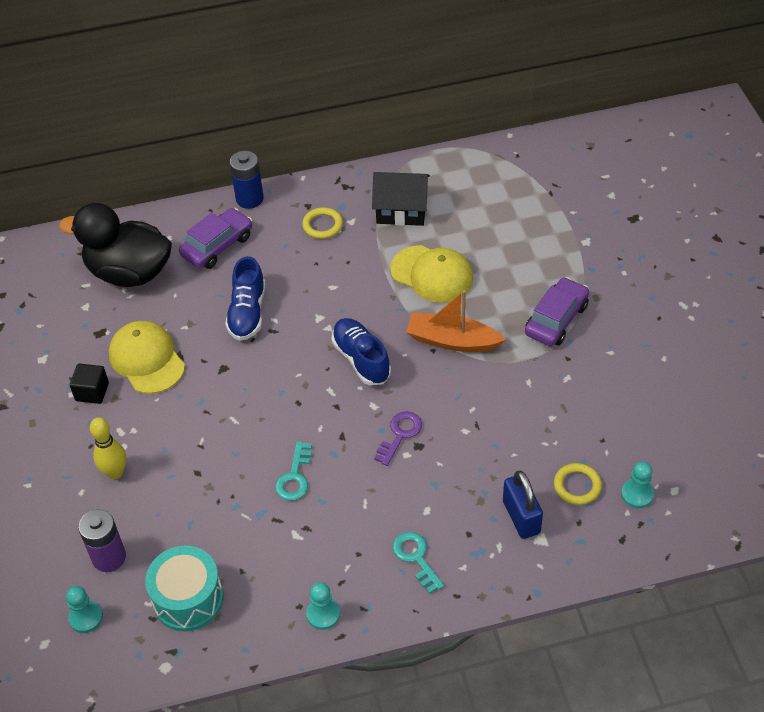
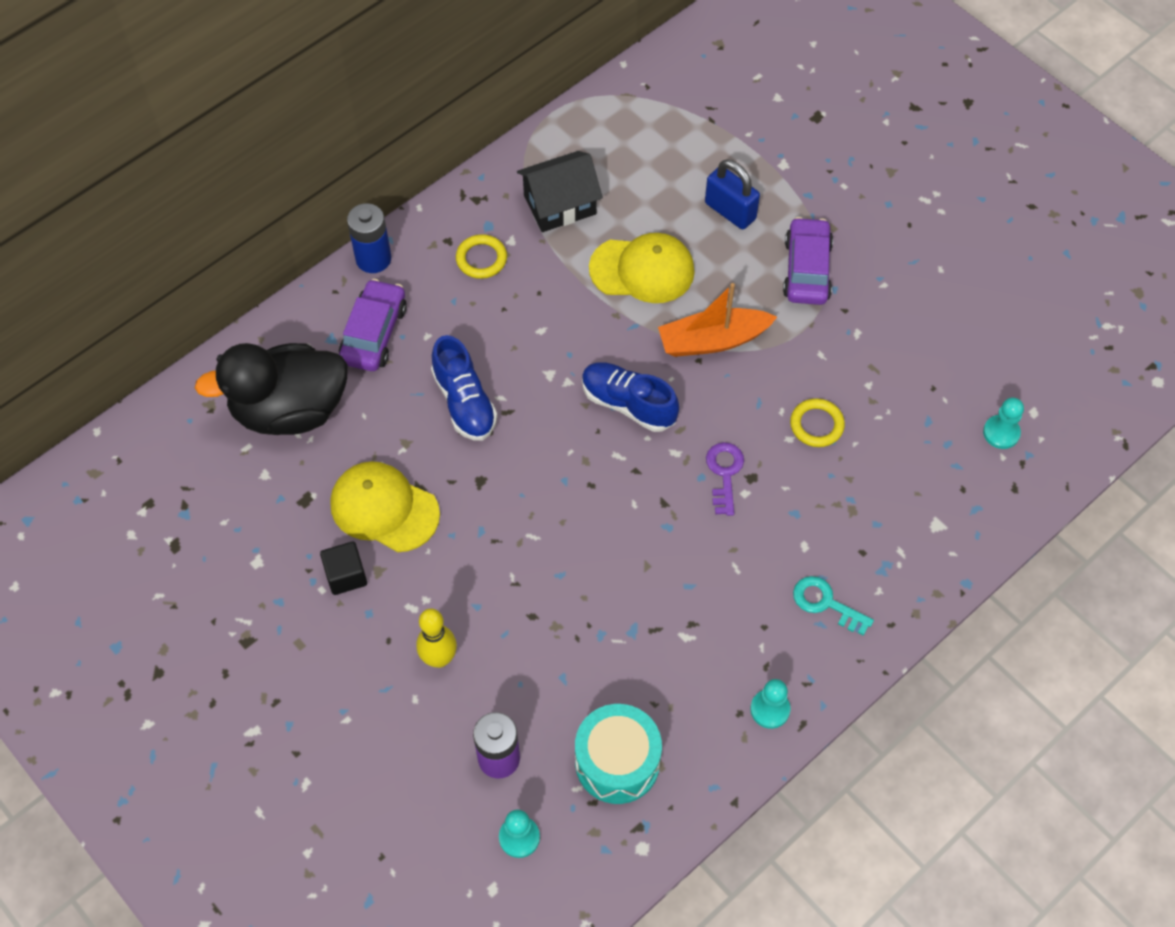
camera: 30 degrees left, 10 degrees up
(295, 477) = (642, 572): turquoise key -> none
(521, 517) = (903, 509): blue padlock -> blue padlock (730, 211)
(577, 486) = (938, 450): yellow ring -> yellow ring (816, 425)

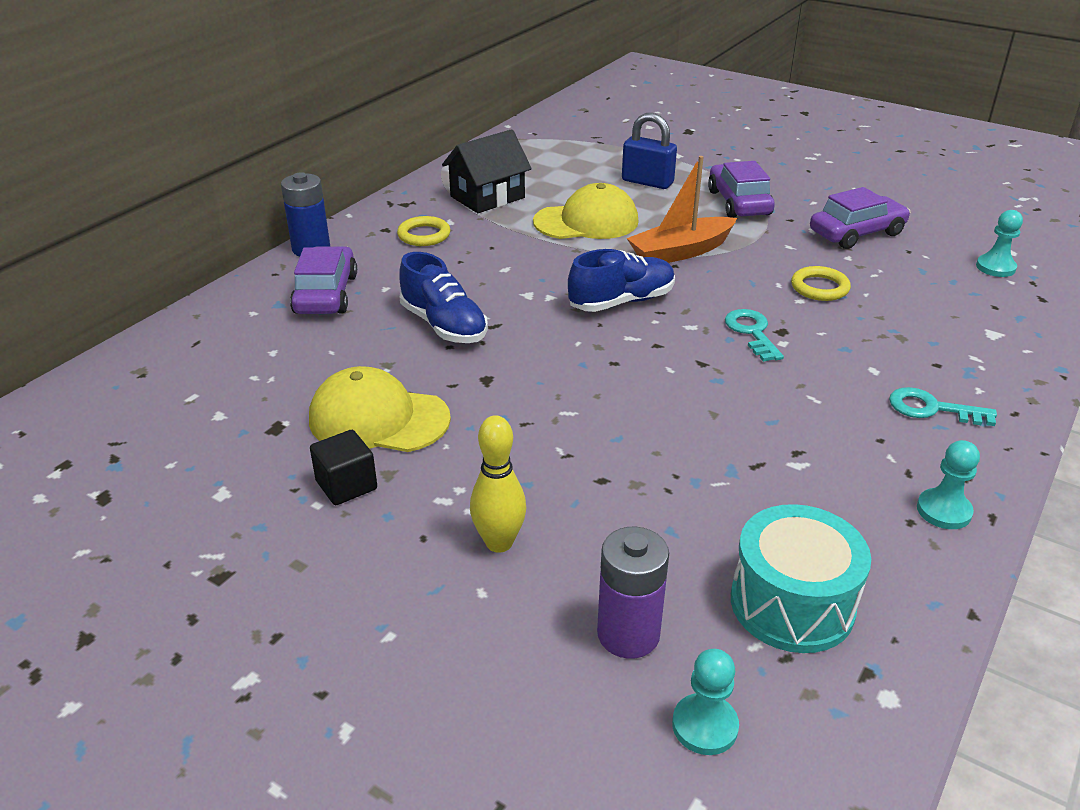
camera: 15 degrees left, 25 degrees down
(290, 410) = (241, 360): black duck -> none
(628, 404) = (621, 302): blue shoe -> blue shoe turned 135 degrees clockwise
(724, 474) = (752, 332): purple key -> turquoise key
(898, 348) = (856, 233): none -> purple car

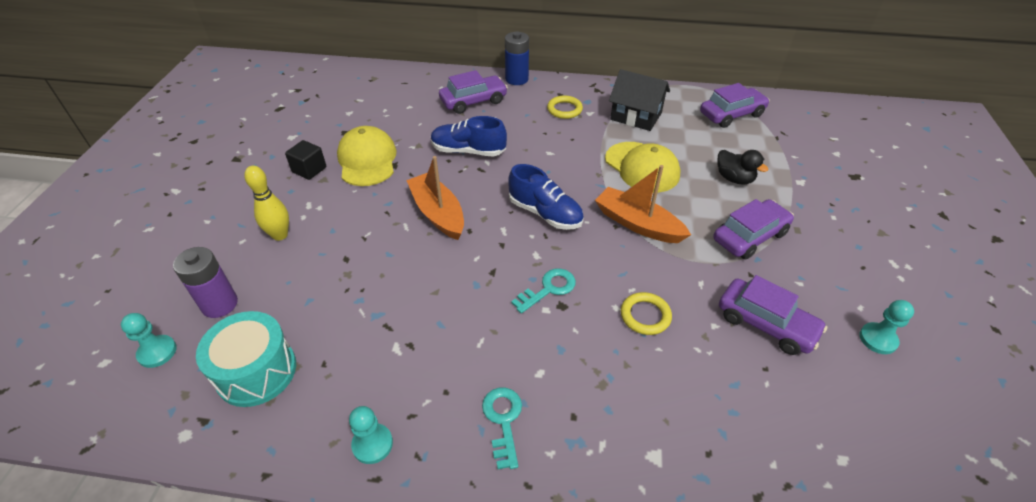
camera: 65 degrees right, 10 degrees up
(444, 325) = (468, 151): blue shoe -> blue shoe turned 75 degrees clockwise
(539, 149) = (731, 114): none -> purple car
(561, 379) = (438, 213): none -> orange boat
(647, 182) = (734, 178): blue padlock -> black duck
(995, 267) = (792, 447): turquoise pawn -> turquoise pawn (878, 339)

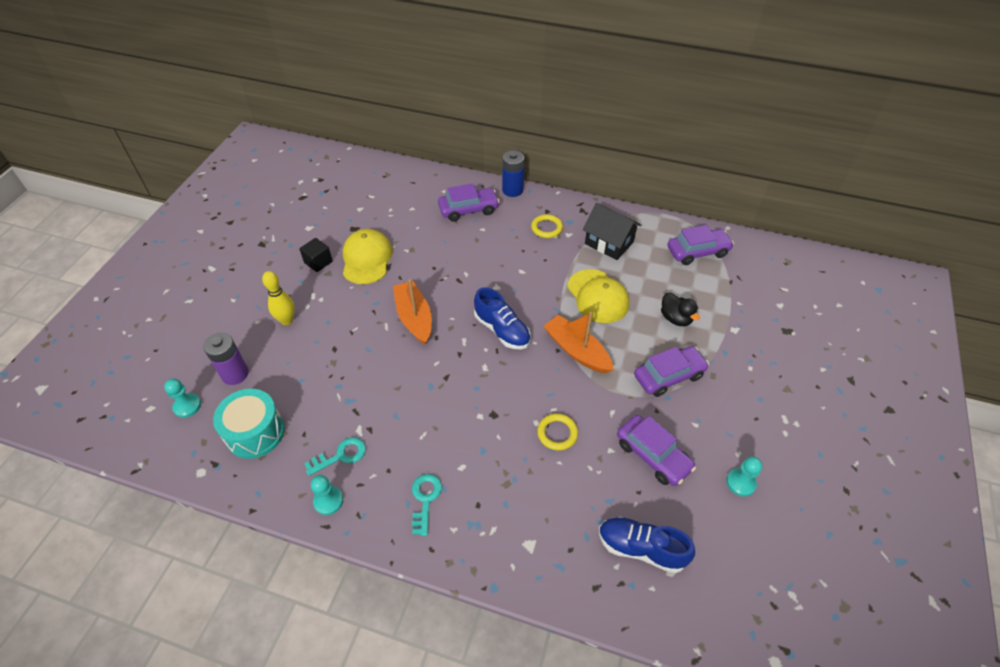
camera: 10 degrees right, 5 degrees up
(468, 151) = (452, 261): blue shoe -> blue shoe (641, 548)
(548, 289) = (486, 399): turquoise key -> turquoise key (340, 456)

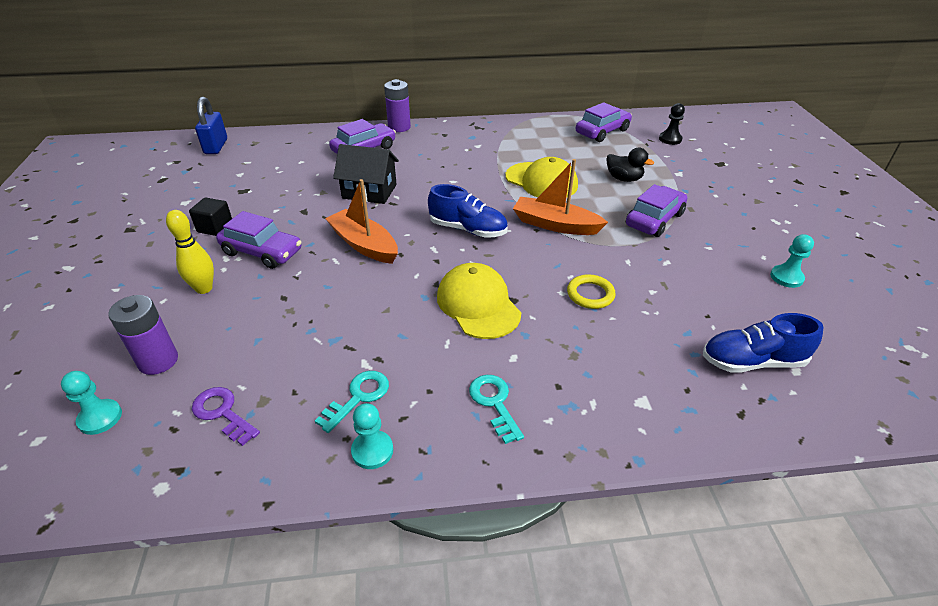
camera: 25 degrees left, 10 degrees down
(255, 432) = (223, 413): turquoise drum -> purple key
(355, 170) = (216, 146): none -> blue padlock
(367, 259) = (274, 211): yellow cap -> yellow cap (478, 304)
(512, 190) = (399, 127): blue battery -> purple battery
(546, 228) = (453, 146): yellow ring -> none
(609, 243) = (520, 143): black house -> black house (369, 191)
(653, 455) = (694, 282): purple car -> purple car (262, 252)
(759, 283) = (670, 139): none -> black pawn

